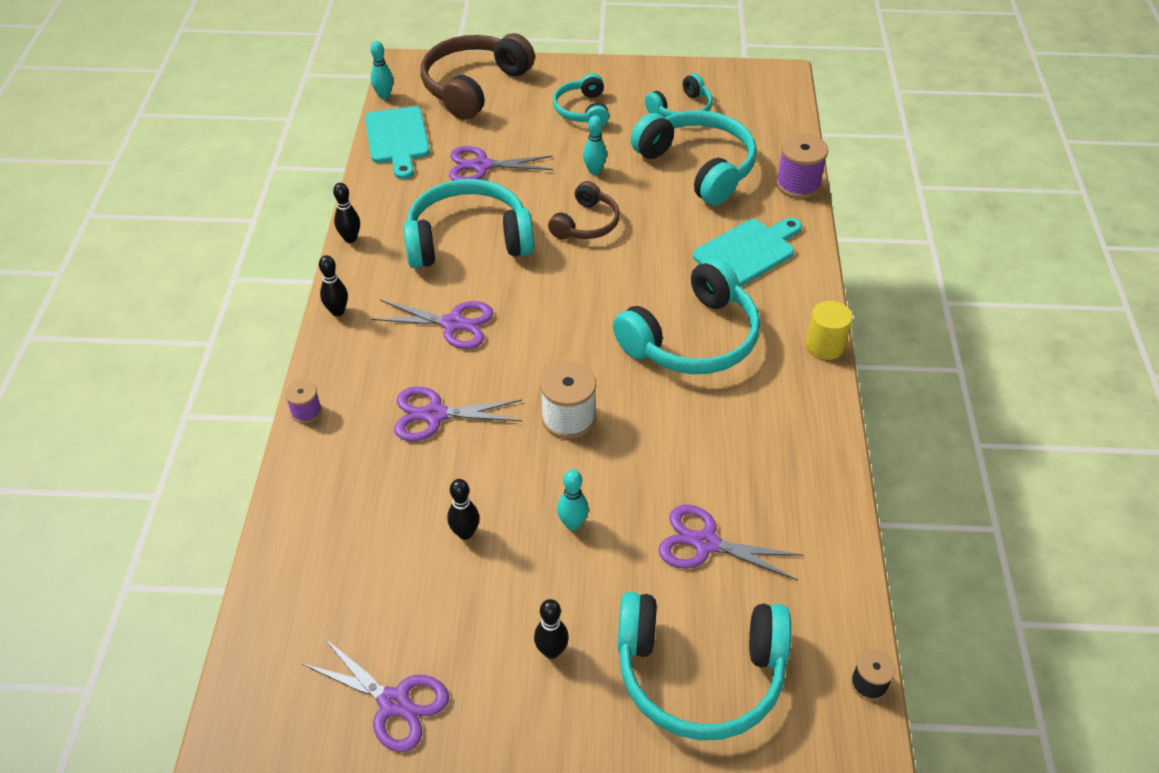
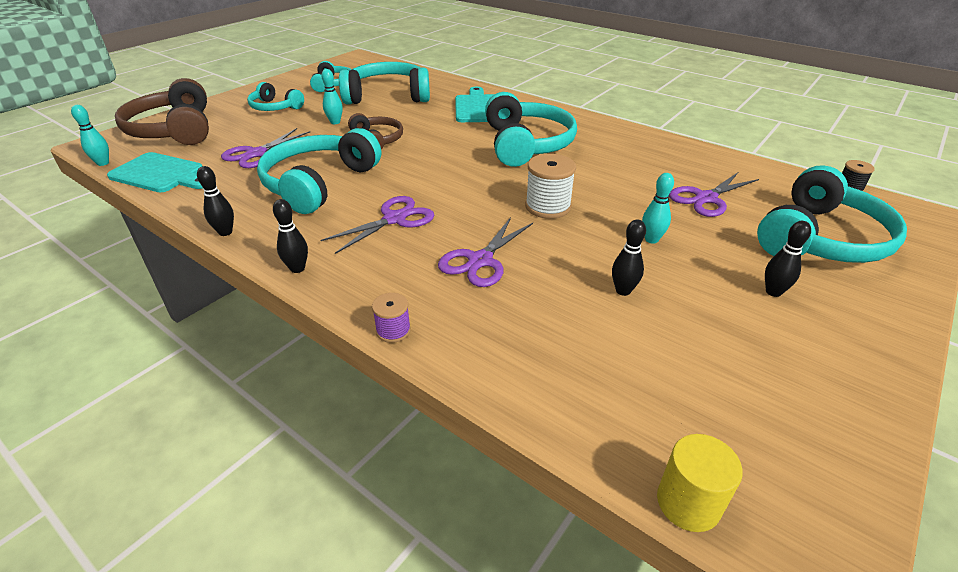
camera: 55 degrees left, 10 degrees down
(394, 702) = (797, 401): purple scissors -> none
(798, 184) = (446, 80): purple spool -> none
(824, 346) = (578, 114): yellow cylinder -> yellow cylinder (688, 503)

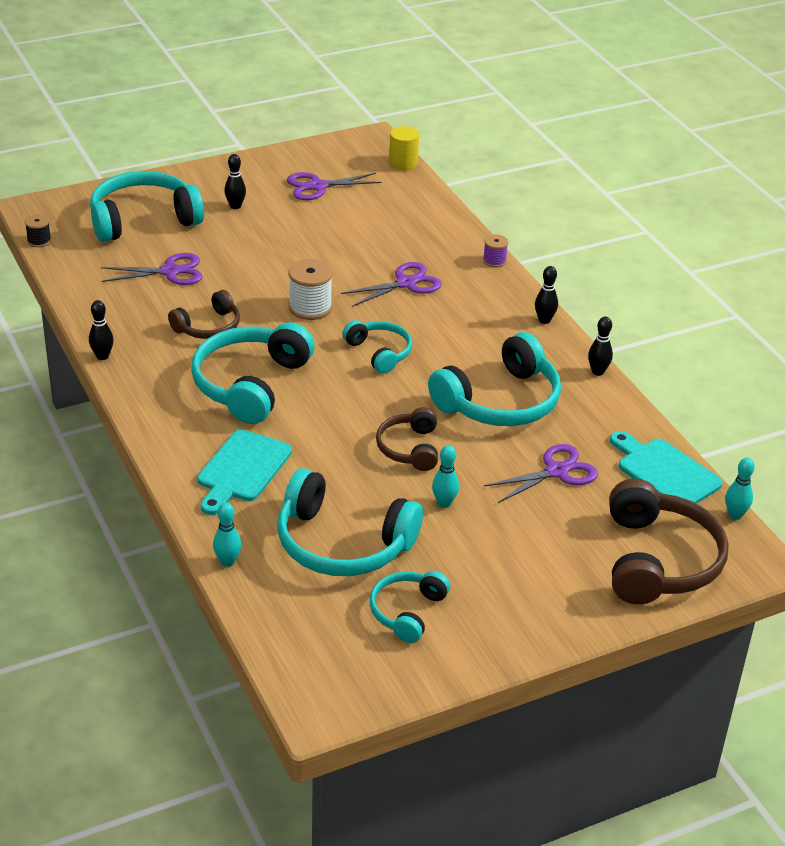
camera: 155 degrees left, 0 degrees up
(275, 107) = (515, 571): turquoise headphones -> turquoise headphones (379, 352)
(394, 219) = (449, 338): purple scissors -> purple scissors (317, 186)
(607, 168) = (208, 327): none -> brown headphones
(623, 291) = (329, 236): black bowling pin -> black bowling pin (102, 356)
(651, 239) = (264, 257): turquoise bowling pin -> turquoise bowling pin (227, 562)

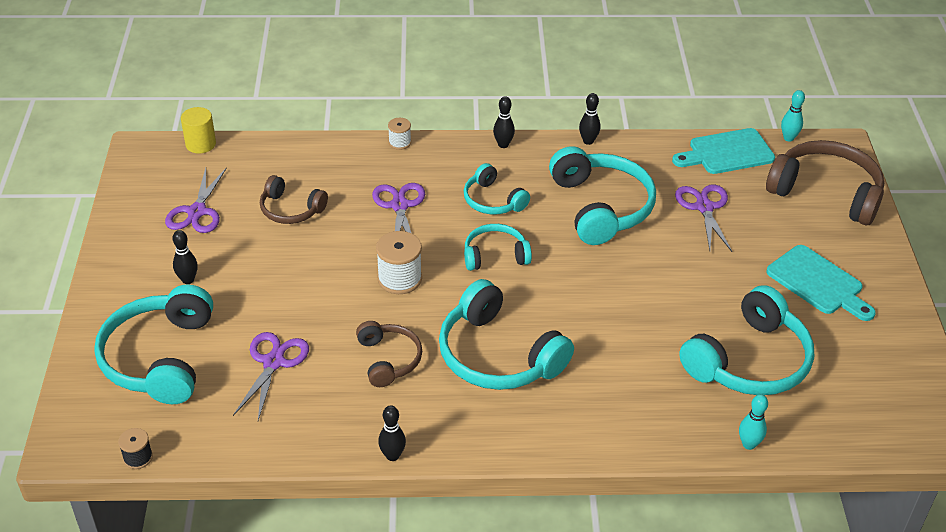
camera: 65 degrees left, 5 degrees up
(242, 470) = (623, 398): turquoise cutting board -> turquoise cutting board (818, 283)
(407, 612) = (845, 348): turquoise headphones -> turquoise headphones (492, 201)
(409, 448) = (639, 280): brown headphones -> brown headphones (291, 210)
(444, 503) = (719, 283): turquoise bowling pin -> none
(494, 261) = (399, 142): purple spool -> white spool

